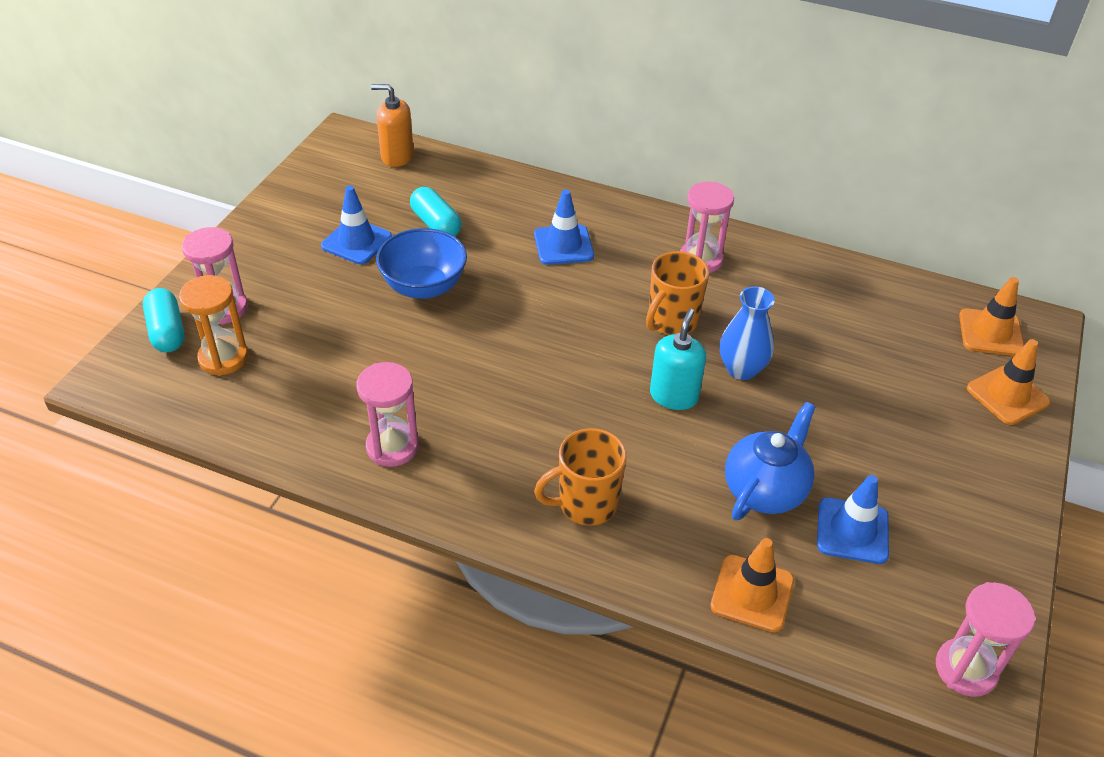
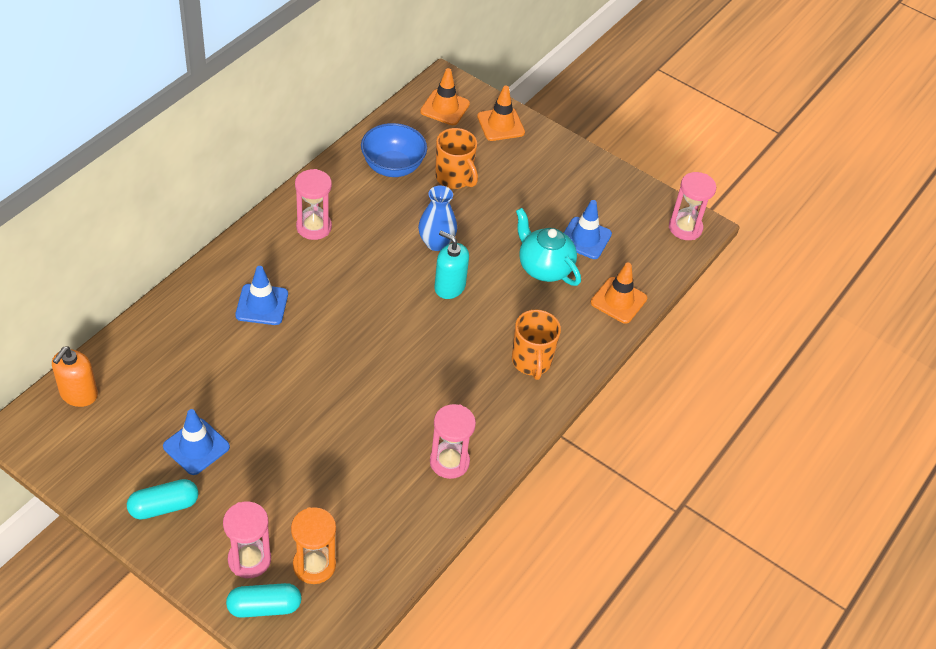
camera: 80 degrees left, 5 degrees up
(424, 286) = (276, 409): blue bowl -> blue bowl (393, 167)
(436, 224) = (196, 384): turquoise capsule -> turquoise capsule (164, 506)
(671, 321) = (375, 265): orange mug -> orange mug (454, 178)
(765, 490) = (544, 267): blue teapot -> turquoise teapot

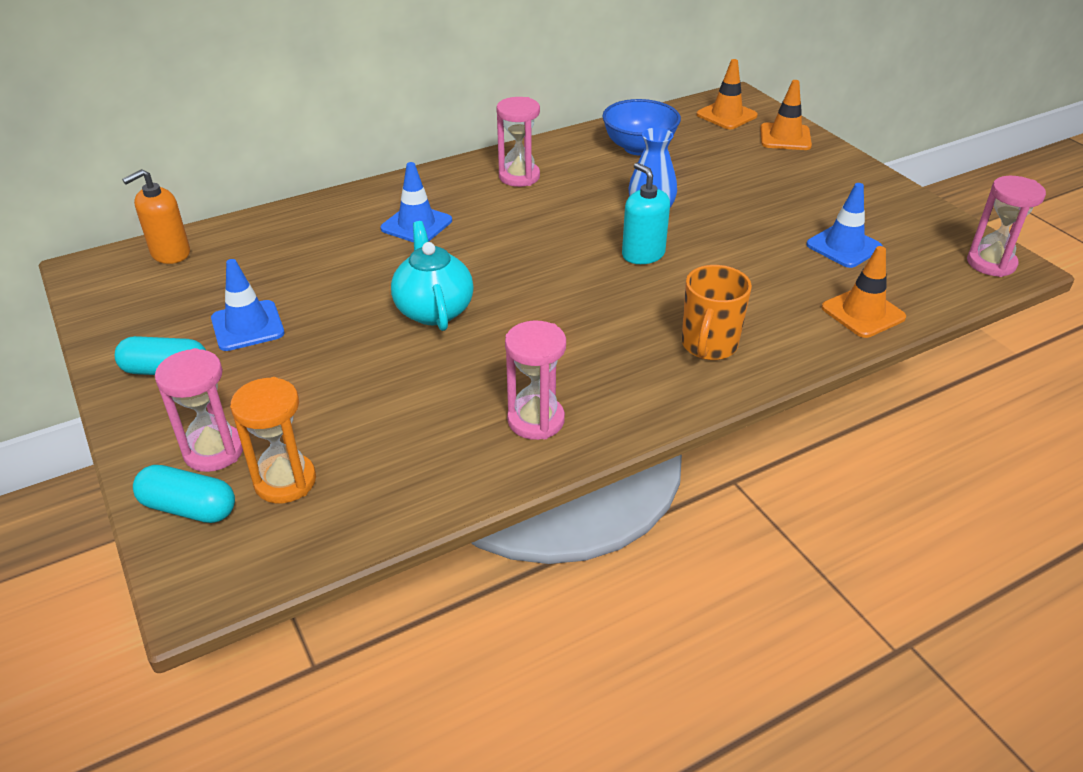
camera: 30 degrees right, 10 degrees down
(454, 178) = (704, 168): orange mug -> none
(544, 267) = (774, 261): turquoise teapot -> turquoise teapot (434, 310)

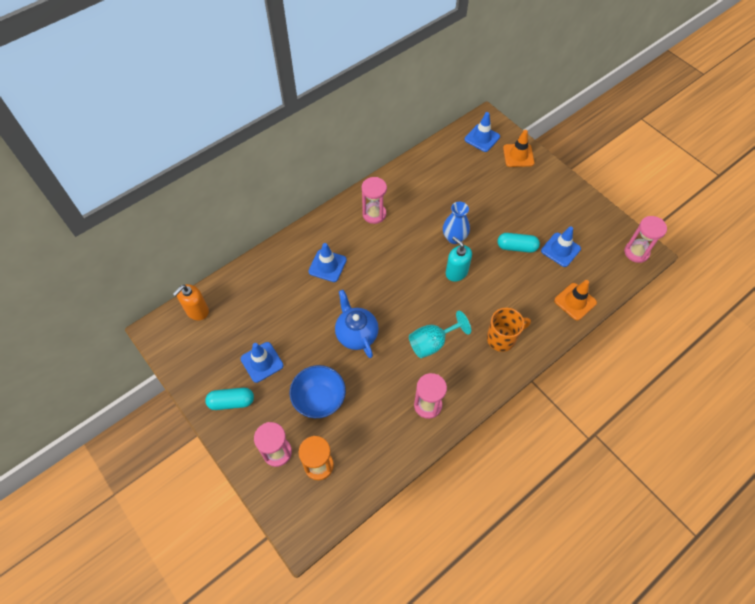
camera: 10 degrees left, 20 degrees up
(189, 508) = (279, 490): turquoise capsule -> turquoise capsule (516, 247)
(434, 310) = (356, 334): turquoise teapot -> blue teapot
(572, 336) = (432, 343): none -> turquoise goblet
(639, 148) = (437, 177): blue bowl -> blue bowl (319, 399)
(708, 346) = (502, 339): orange mug -> orange mug turned 120 degrees counterclockwise
(726, 115) = (482, 138): orange traffic cone -> blue traffic cone

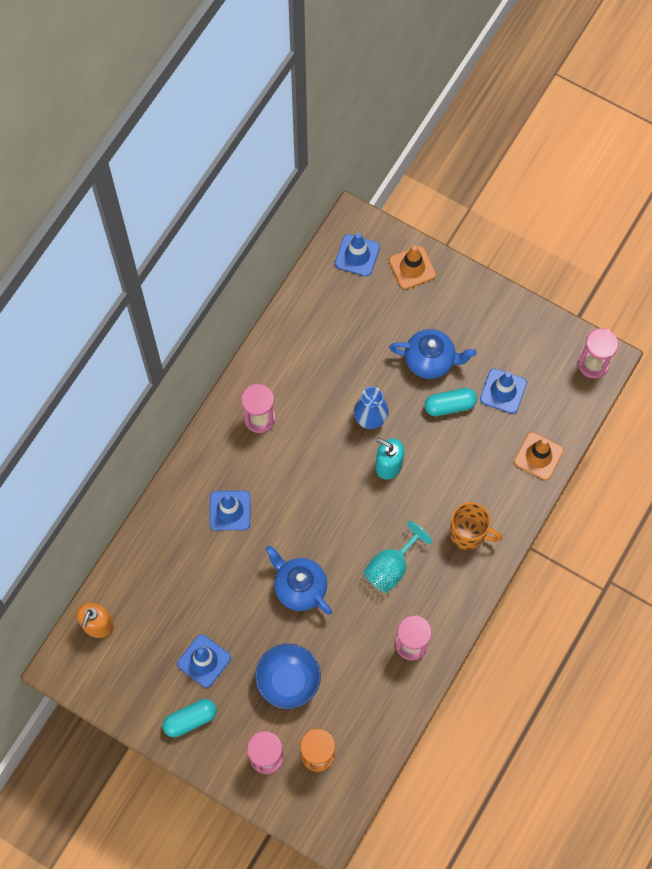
camera: 20 degrees left, 10 degrees up
(502, 339) = (468, 534): orange mug -> orange mug turned 60 degrees clockwise
(512, 214) = (430, 360): none -> blue teapot

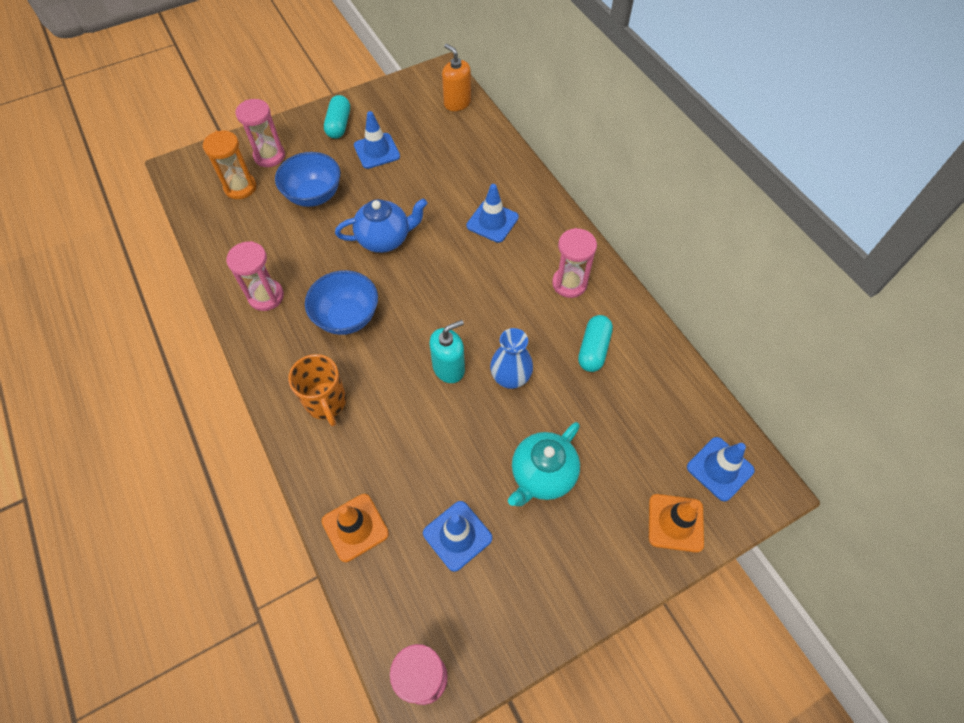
camera: 120 degrees right, 10 degrees down
(391, 567) = (347, 317): turquoise goblet -> blue bowl
(430, 360) = (542, 475): blue teapot -> turquoise teapot
(449, 405) = (476, 465): turquoise capsule -> turquoise capsule (593, 349)
(468, 534) = (326, 402): orange mug -> orange mug turned 75 degrees counterclockwise

